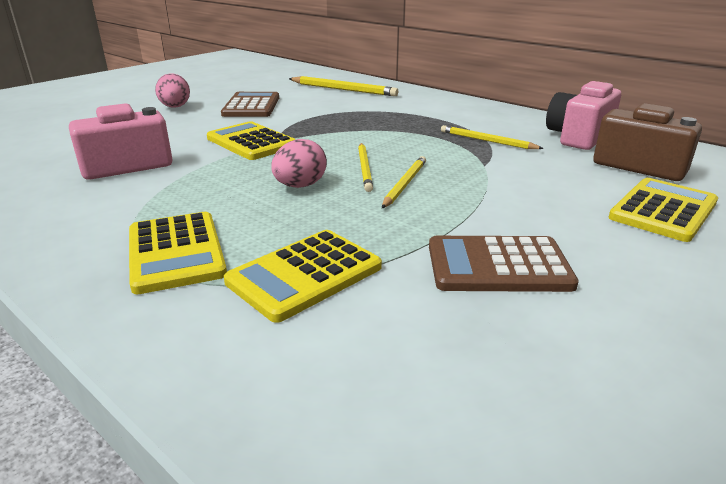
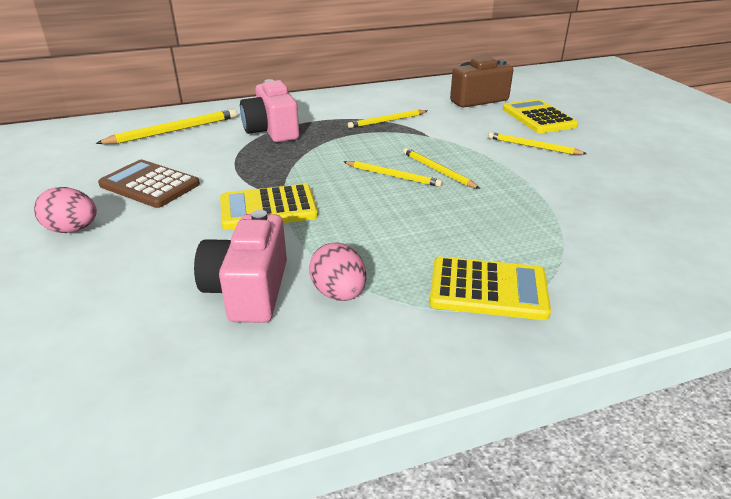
camera: 60 degrees left, 5 degrees up
(300, 186) = (402, 209): pink egg -> pink egg (339, 293)
(305, 275) = (555, 242): yellow calculator -> none
(498, 266) = (577, 179): brown calculator -> none
(556, 222) = (533, 146): none -> yellow pencil
(578, 137) = (413, 95): pink camera -> pink camera (272, 131)

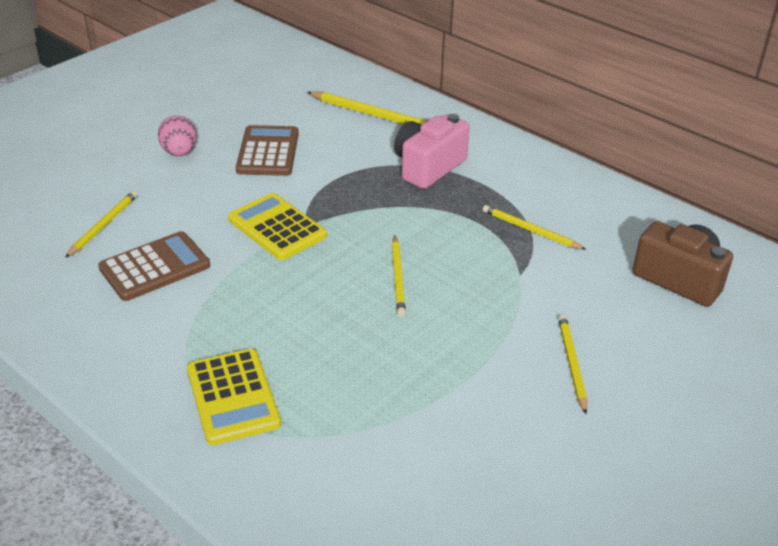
camera: 60 degrees right, 5 degrees up
(248, 290) = (154, 267): pink camera -> brown calculator
(339, 293) = (177, 313): pink egg -> none
(437, 170) = (437, 304): yellow pencil -> yellow pencil (103, 225)
(538, 117) = (675, 349): yellow calculator -> none

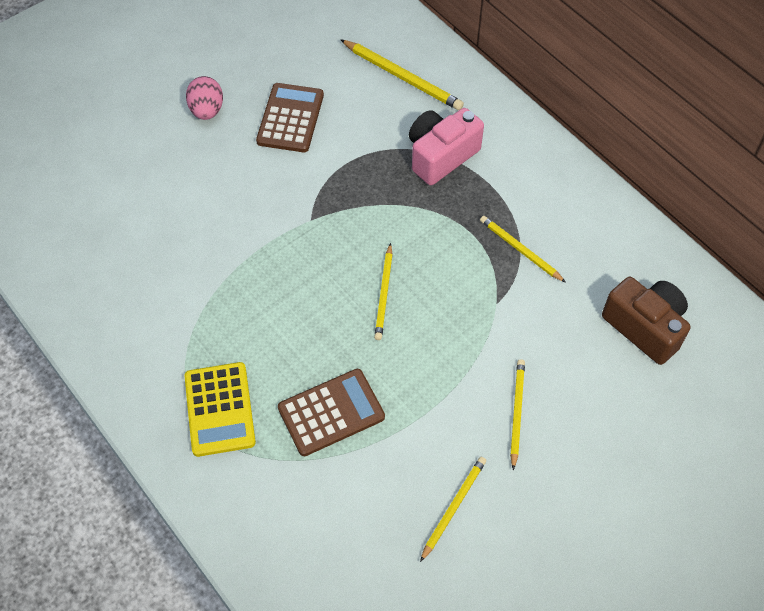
camera: 10 degrees right, 20 degrees up
(103, 225) = (129, 198): yellow pencil -> yellow pencil (453, 507)
(154, 267) = (169, 255): brown calculator -> brown calculator (331, 412)
(277, 227) = (284, 219): yellow calculator -> none

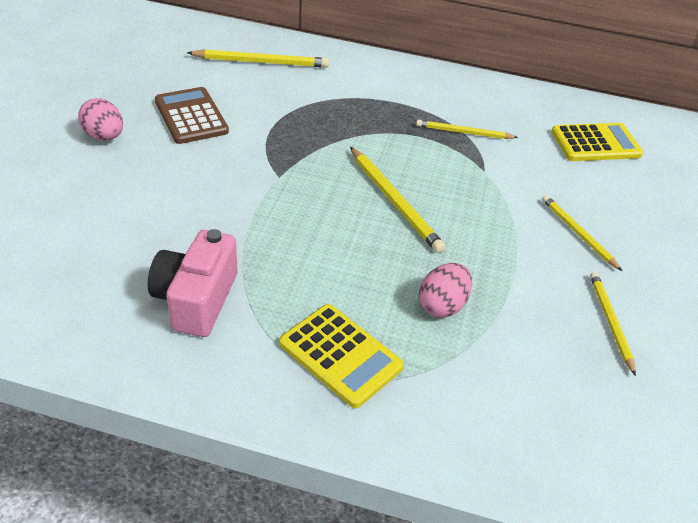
camera: 40 degrees left, 15 degrees down
(331, 412) = (442, 305): brown calculator -> pink egg
(384, 294) = (394, 201): yellow pencil -> yellow pencil, size x1.51
(441, 156) = (343, 98): pink camera -> pink camera (196, 299)
(645, 327) = (595, 143): brown camera -> yellow calculator

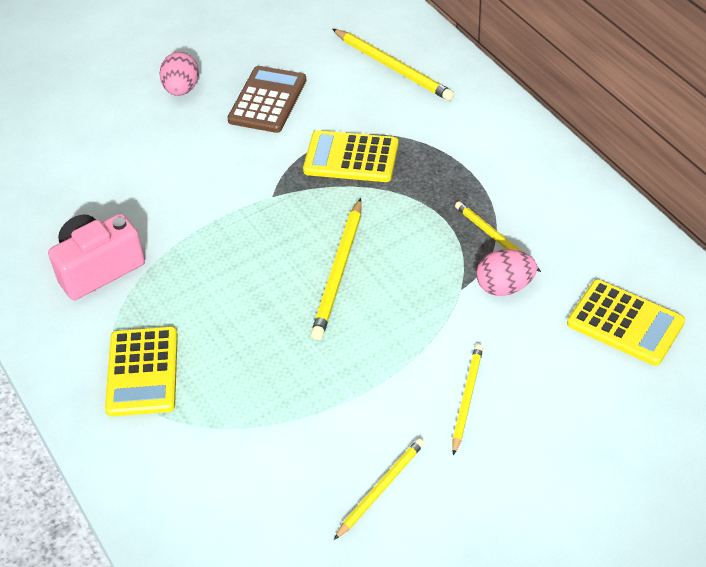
camera: 50 degrees right, 5 degrees up
(305, 127) = (351, 158): none -> yellow calculator
(442, 305) = (261, 383): pink egg -> pink egg (504, 286)

